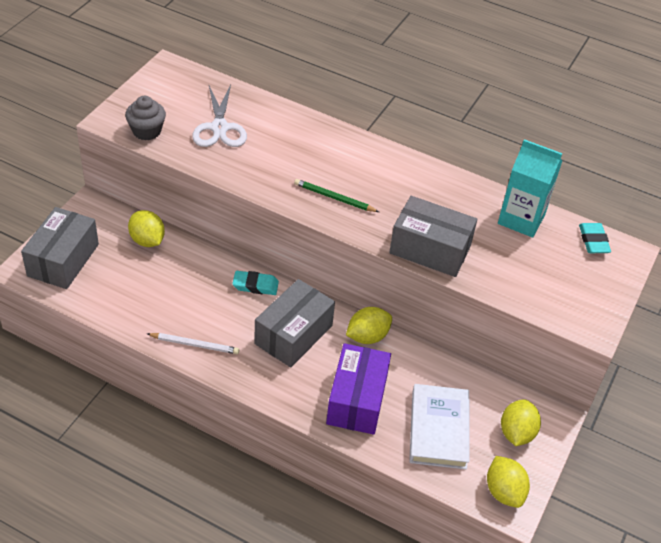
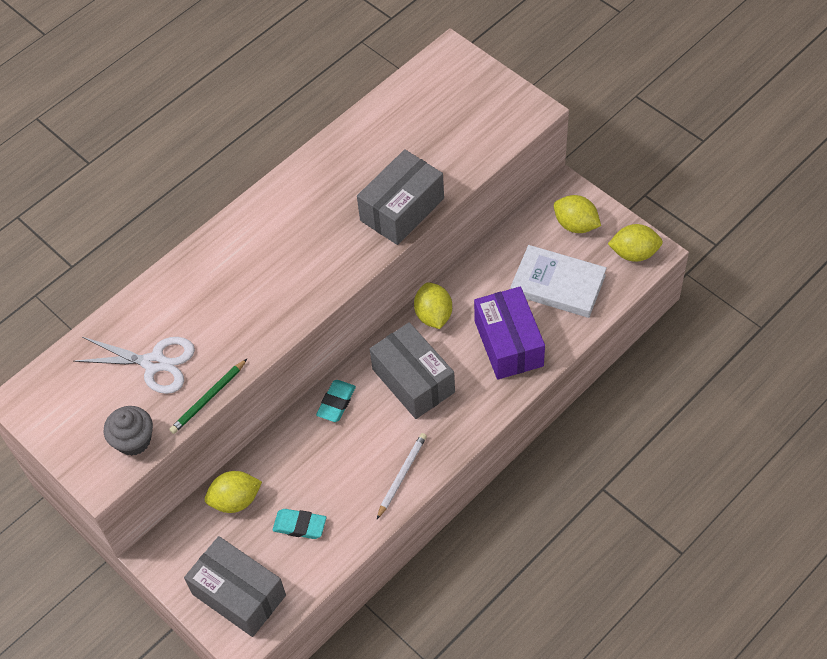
camera: 65 degrees left, 10 degrees up
(334, 198) = (304, 275): green pencil -> green pencil (209, 398)
(357, 400) = (508, 343): purple box -> purple box turned 45 degrees clockwise
(521, 219) = (383, 122): turquoise carton -> none
(593, 241) = (428, 75): turquoise eraser -> turquoise eraser (300, 525)

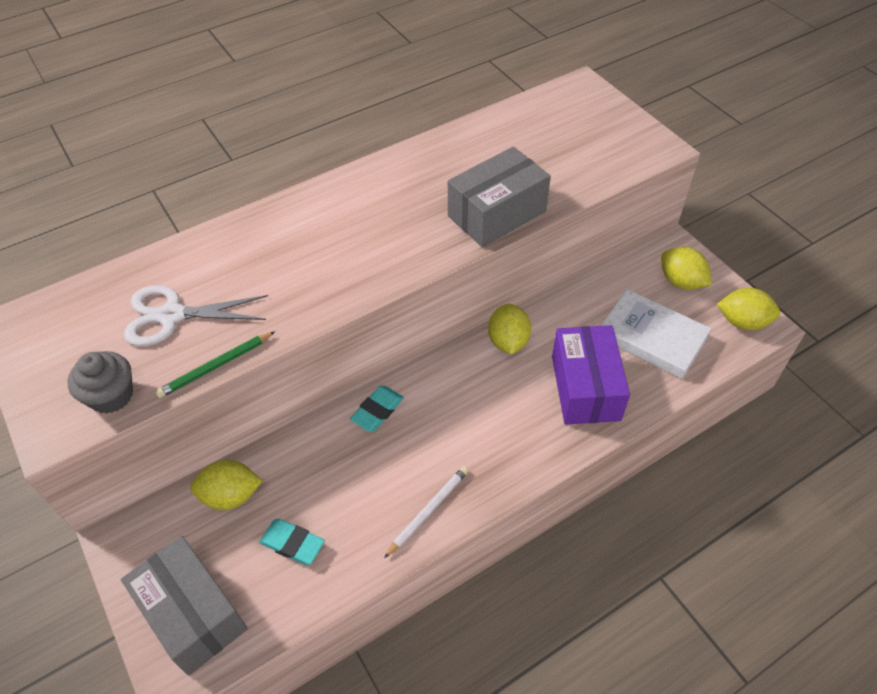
camera: 10 degrees right, 5 degrees down
(154, 363) = (172, 316): white scissors -> white scissors turned 150 degrees clockwise
(413, 380) = (469, 405): grey box -> none

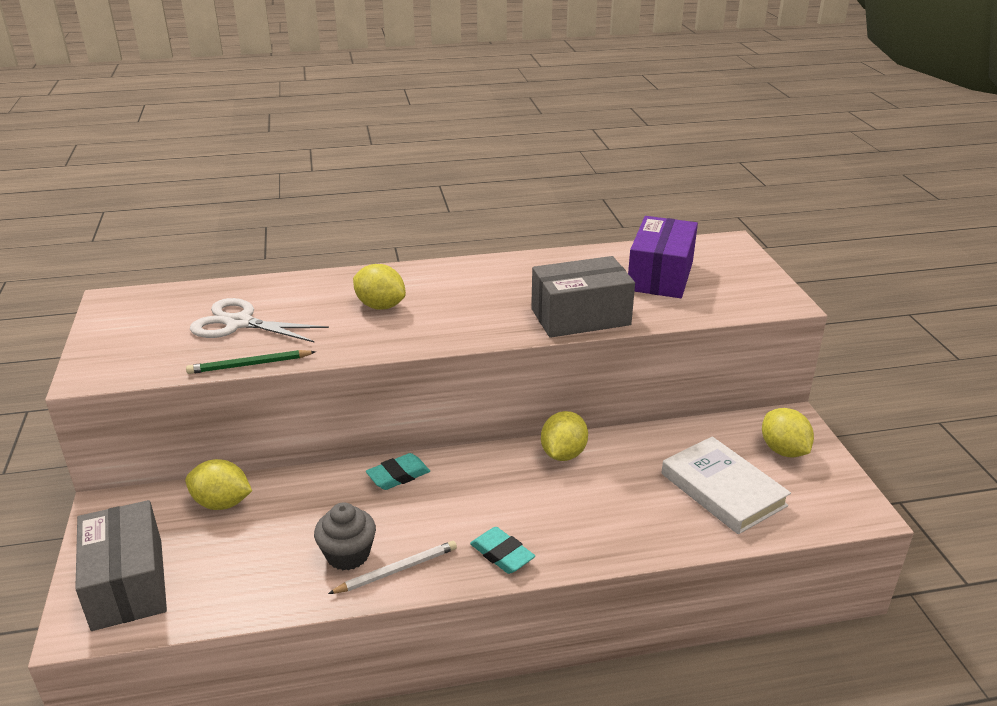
camera: 20 degrees right, 20 degrees down
(111, 396) = (151, 363): grey cupcake -> grey cupcake (348, 555)
(292, 543) = (251, 557): turquoise eraser -> turquoise eraser (502, 554)
(585, 387) = (623, 513): purple box -> purple box (660, 276)
(742, 322) = (838, 503): yellow lemon -> yellow lemon (380, 306)

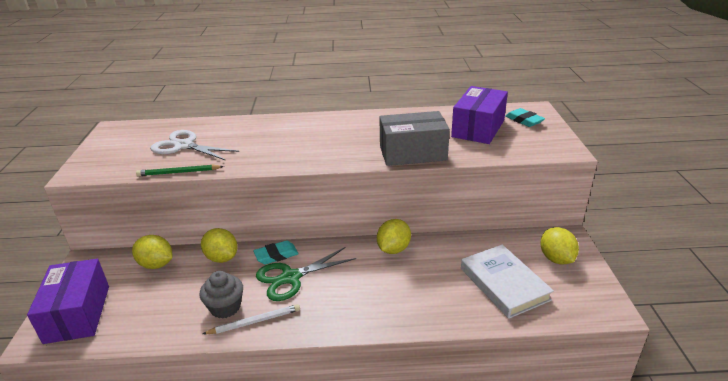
camera: 10 degrees right, 0 degrees up
(127, 584) = (77, 313): grey box -> purple box
(380, 306) = (278, 139): yellow lemon -> yellow lemon (222, 258)
(429, 505) = (291, 277): none -> green scissors
(502, 554) = (331, 317): turquoise eraser -> turquoise eraser (524, 120)

